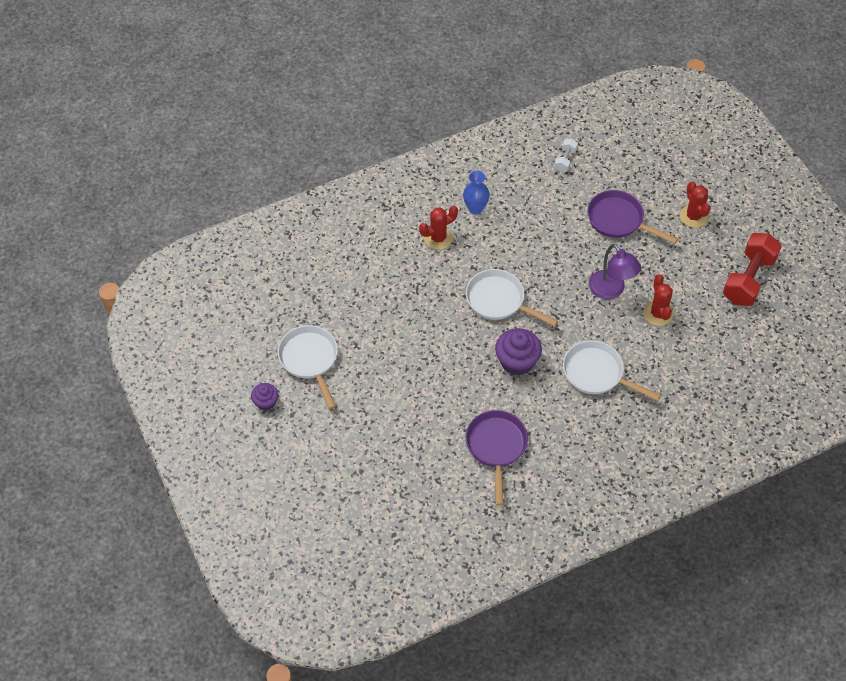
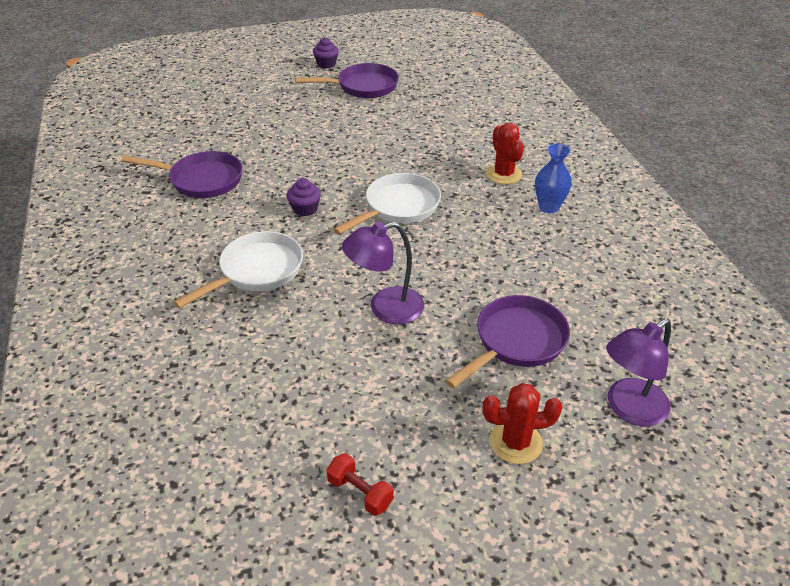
camera: 100 degrees right, 15 degrees down
(310, 360) = (363, 87): white pan -> purple pan
(517, 361) = (305, 209): purple cupcake -> purple cupcake, size x0.58
(565, 160) = (640, 303): white dumbbell -> none
(654, 168) = (629, 409): none -> purple lamp
(658, 313) = (329, 352): red cactus -> none
(748, 279) = (360, 492): red dumbbell -> red dumbbell, size x0.48

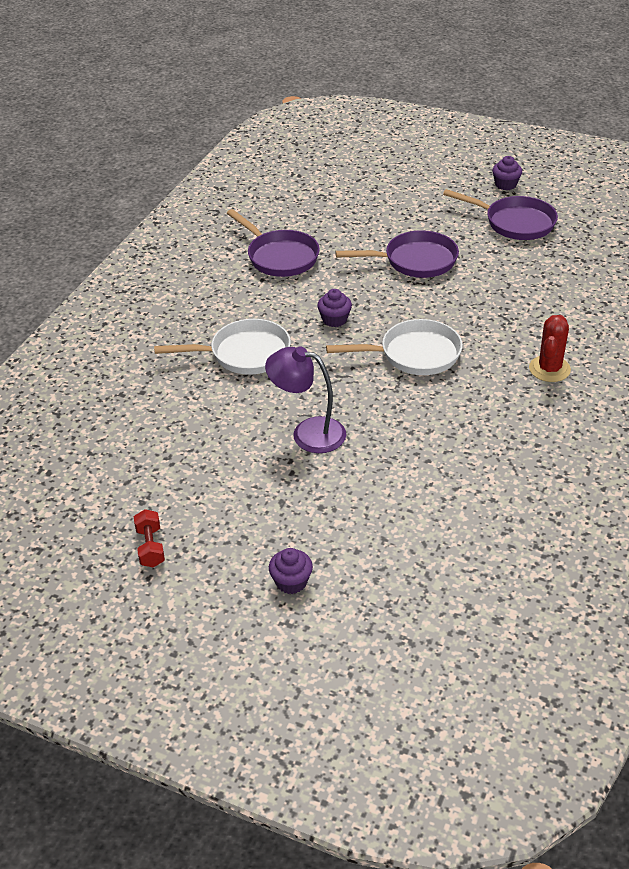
camera: 40 degrees right, 0 degrees up
(515, 442) = (291, 582): red cactus -> purple cupcake
(516, 341) = (381, 514): purple pan -> purple pan (415, 261)
(548, 207) = (554, 420): blue vase -> none
(629, 409) = (408, 614): purple lamp -> none

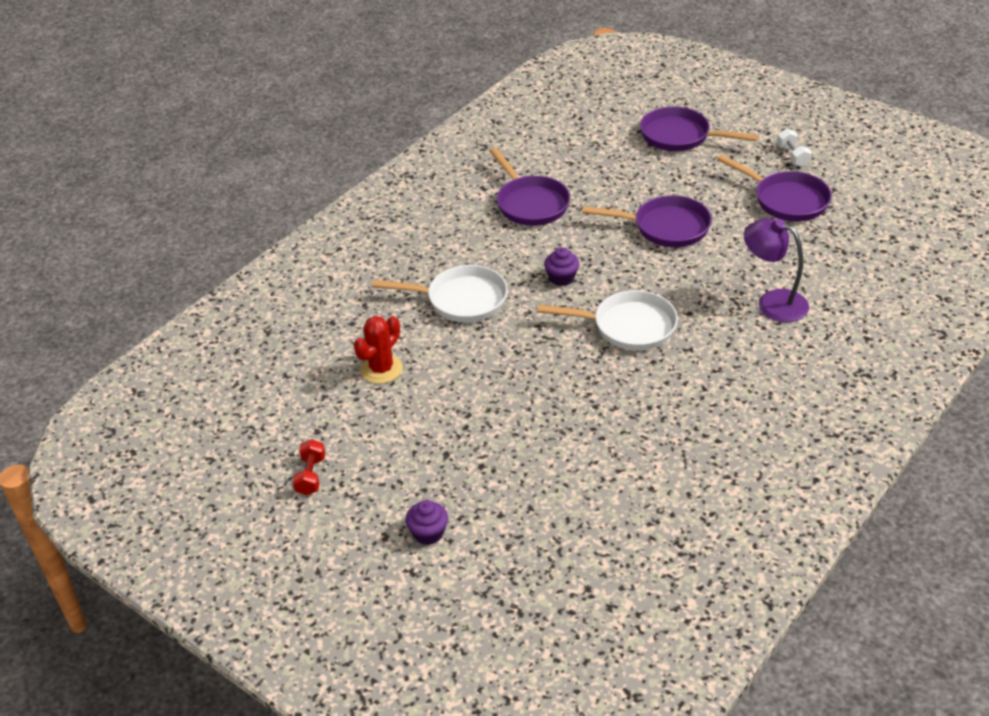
camera: 15 degrees right, 0 degrees up
(308, 433) = (495, 390): purple lamp -> purple lamp (772, 302)
(397, 180) = (680, 136): none -> purple pan
(505, 184) = (792, 156): purple cupcake -> white dumbbell
(549, 369) = (761, 364): red cactus -> red cactus (381, 369)

